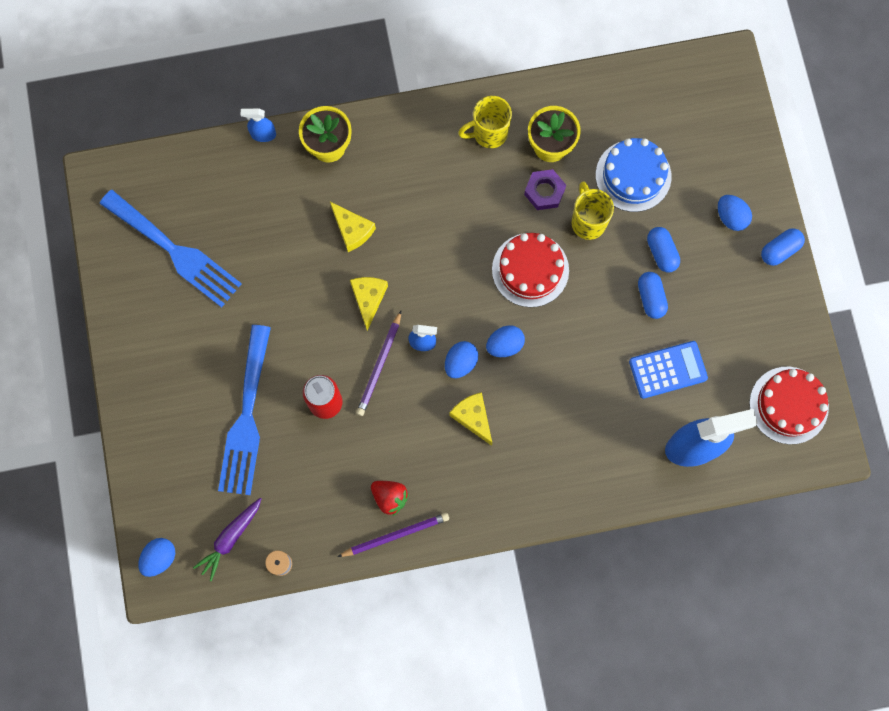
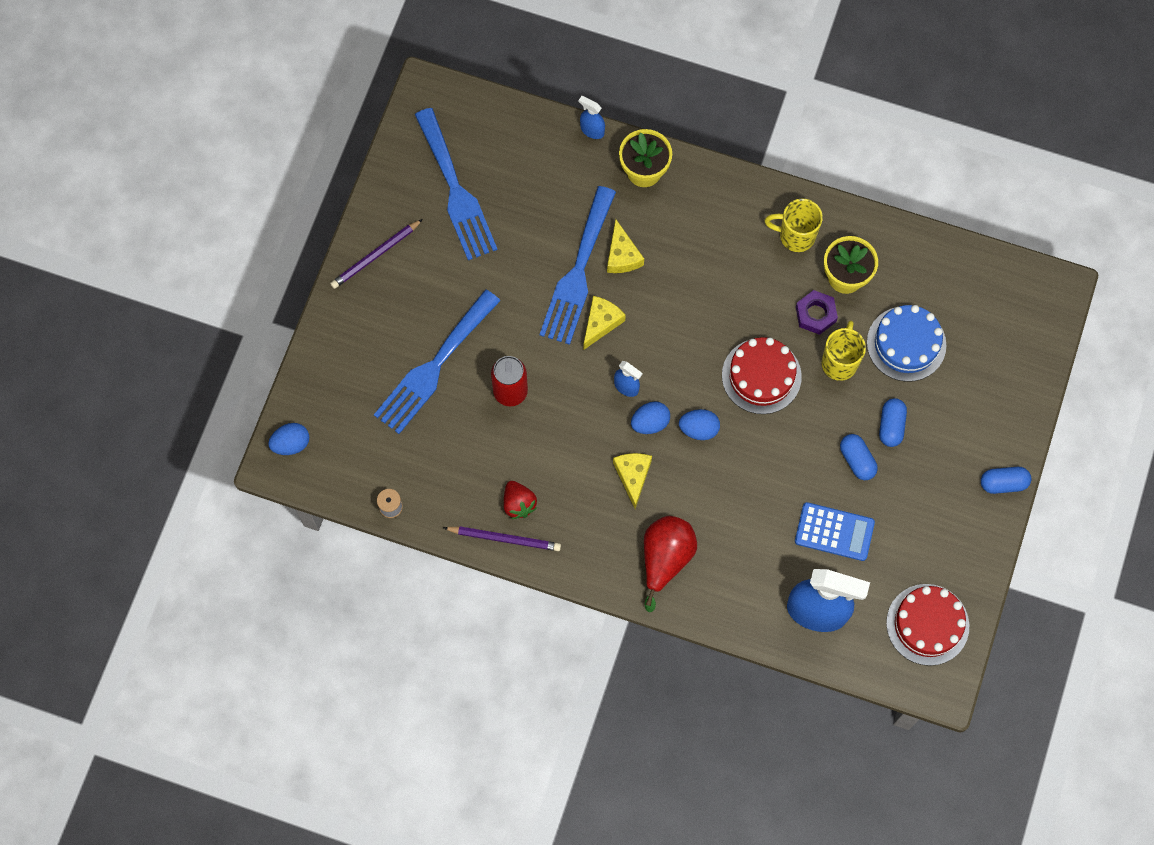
camera: 30 degrees right, 5 degrees down
(230, 538) = (361, 461): purple carrot -> none
(323, 266) = (578, 272): none -> blue fork
(380, 365) = (577, 385): purple pencil -> purple pencil (376, 255)
(542, 474) = (665, 559): none -> red pear
(650, 298) = (857, 460): blue capsule -> blue capsule turned 45 degrees counterclockwise
(731, 217) = (975, 429): blue egg -> none

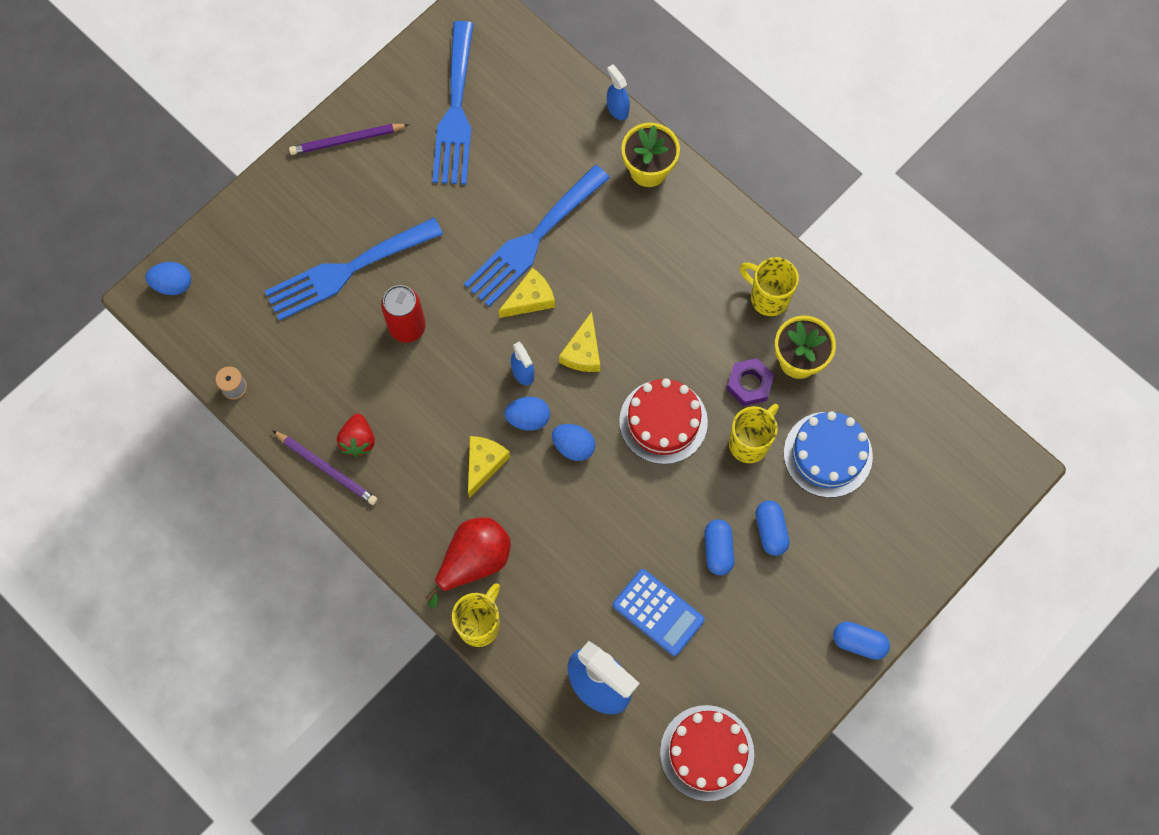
camera: 25 degrees right, 0 degrees up
(622, 255) = (585, 242): yellow cheese -> yellow cheese (583, 352)
(696, 607) = (480, 624): none -> yellow mug
(891, 426) = (770, 531): blue capsule -> blue capsule turned 45 degrees counterclockwise

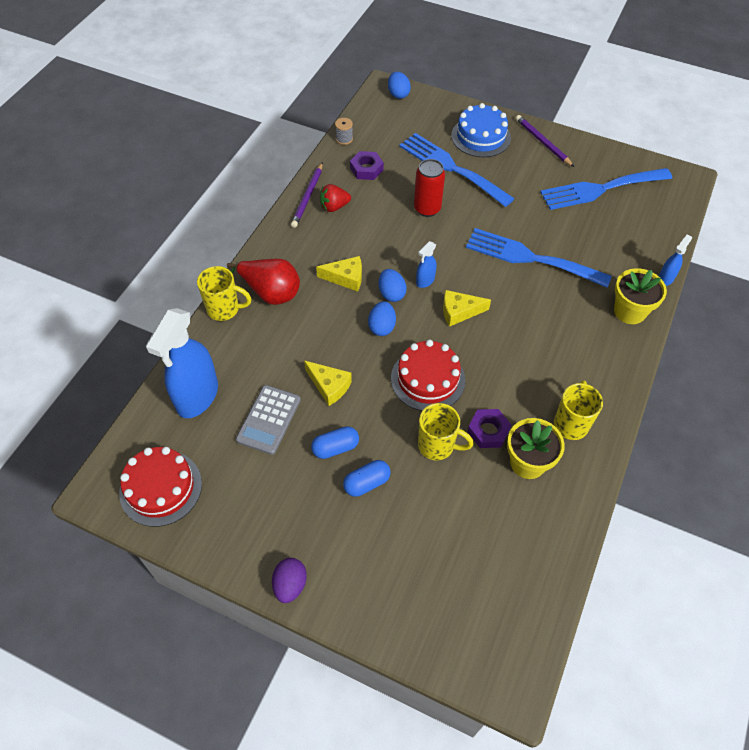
camera: 70 degrees right, 15 degrees down
(305, 377) = (366, 169): none -> purple nut
(530, 299) = (484, 269): yellow cheese -> yellow cheese (329, 386)
(658, 612) = (269, 420): blue calculator -> grey calculator
(827, 454) = (453, 510): blue cake -> blue cake (481, 136)
(859, 642) = (290, 585): blue capsule -> purple egg

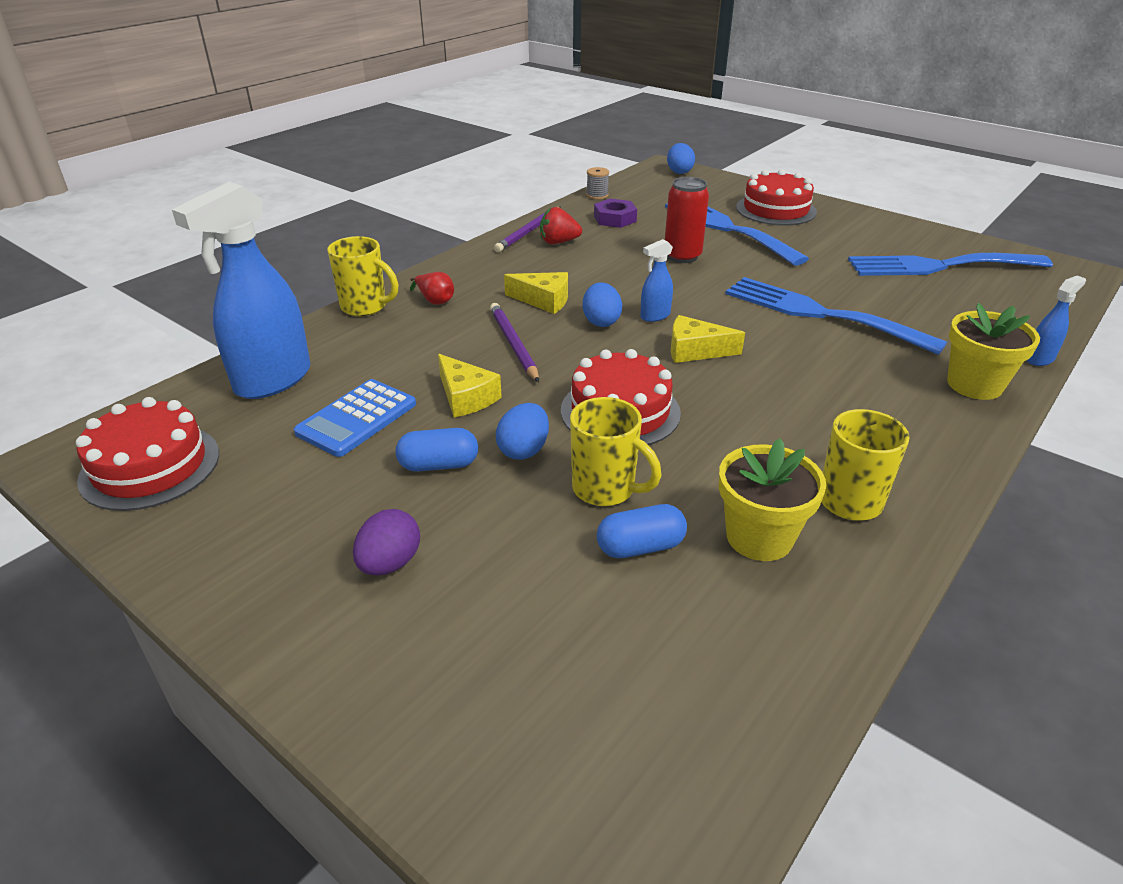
camera: 15 degrees right, 20 degrees down
(269, 420) = (357, 418): grey calculator -> blue calculator
(270, 293) = (435, 300): red pear -> red pear, size x0.51
(290, 585) = (262, 629): purple egg -> purple egg (390, 563)
(366, 483) = (467, 515): blue capsule -> blue capsule (640, 547)
(382, 327) = (573, 350): blue egg -> blue egg (524, 450)
(481, 136) = (776, 209): blue cake -> red cake
(488, 431) = (699, 485): purple nut -> none
(542, 142) = (860, 221): purple pencil -> purple pencil (513, 344)

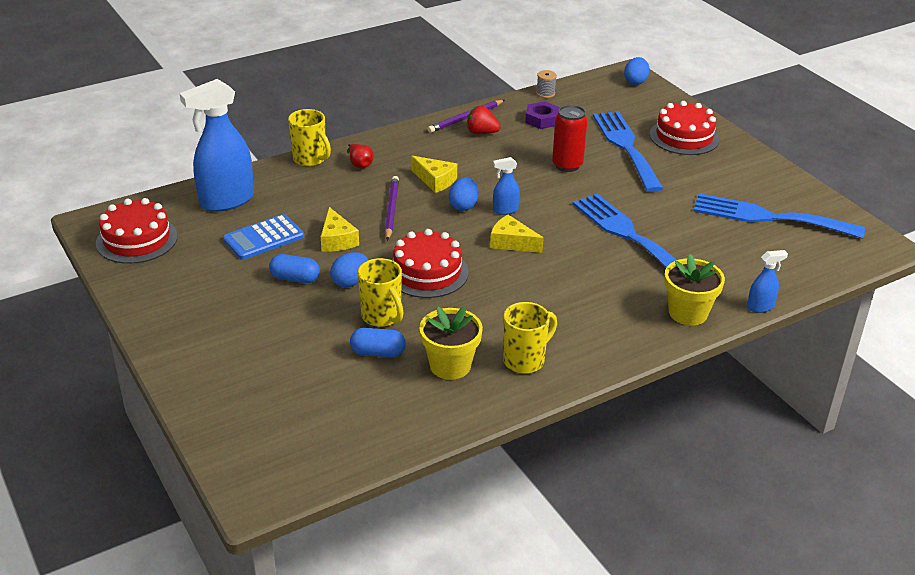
camera: 20 degrees right, 0 degrees up
(390, 563) = (238, 325): purple egg -> none

